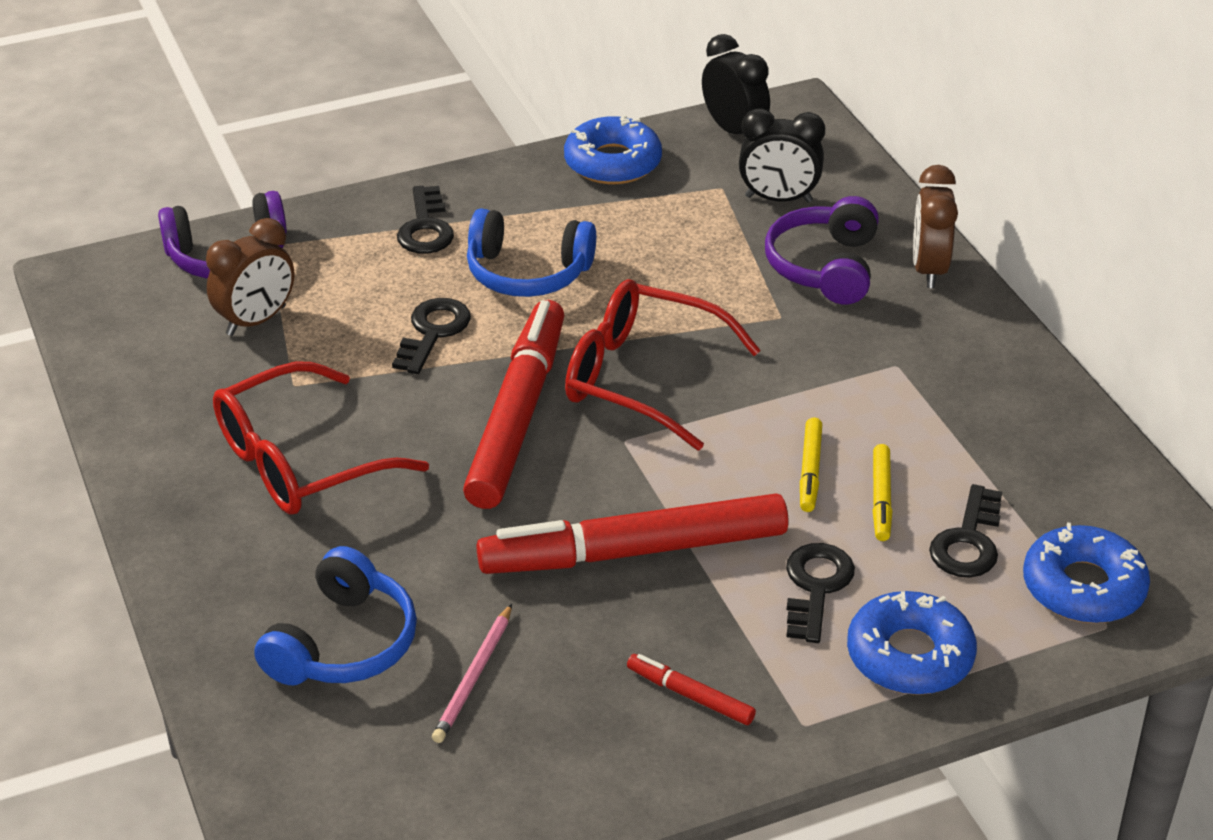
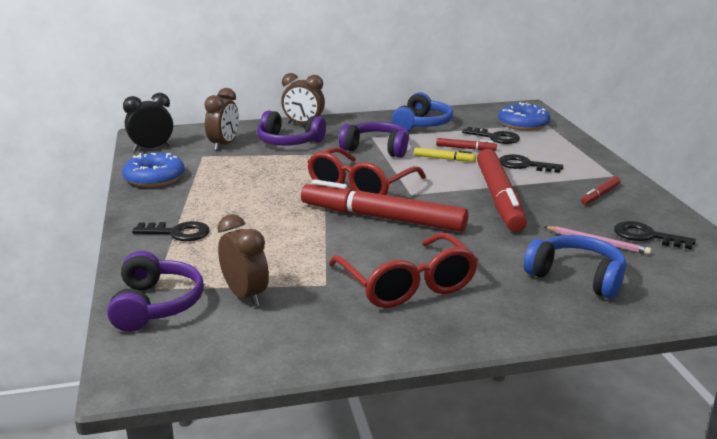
camera: 80 degrees left, 15 degrees down
(433, 332) = (291, 236): black key -> black key (646, 236)
(527, 272) = (247, 207): blue headphones -> blue headphones (422, 124)
(778, 199) = (224, 145): black clock -> brown clock
(831, 378) = (377, 149): none -> purple headphones
(881, 498) = (465, 148): yellow marker -> red marker
(910, 655) = (567, 154): blue donut -> none

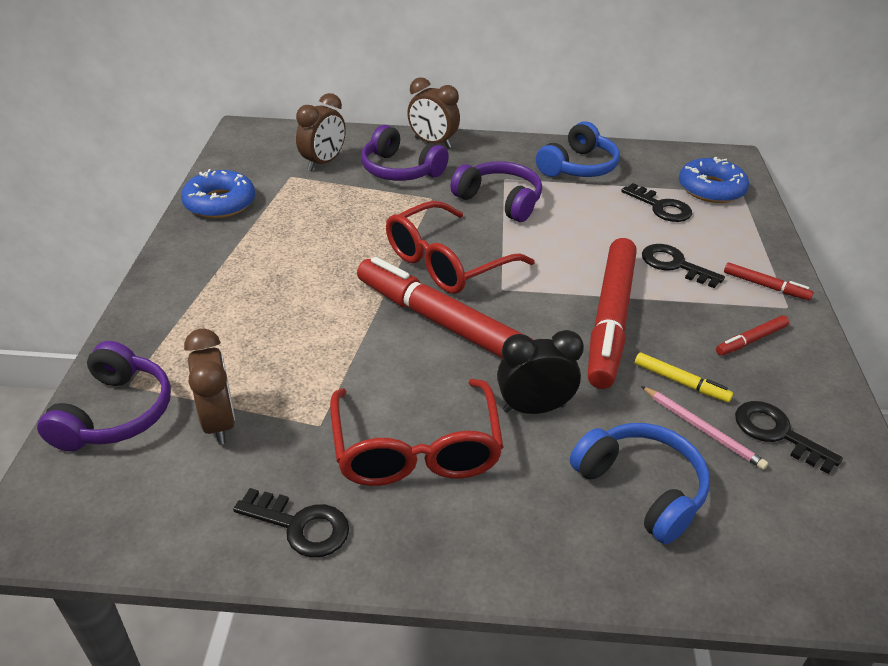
camera: 15 degrees right, 15 degrees up
(152, 148) = (241, 154): black clock -> black clock (534, 408)
(177, 233) = (199, 299): black key -> black key (300, 526)
(444, 159) = (575, 234): yellow marker -> yellow marker (680, 382)
(465, 148) = (612, 220): red marker -> red marker (765, 286)

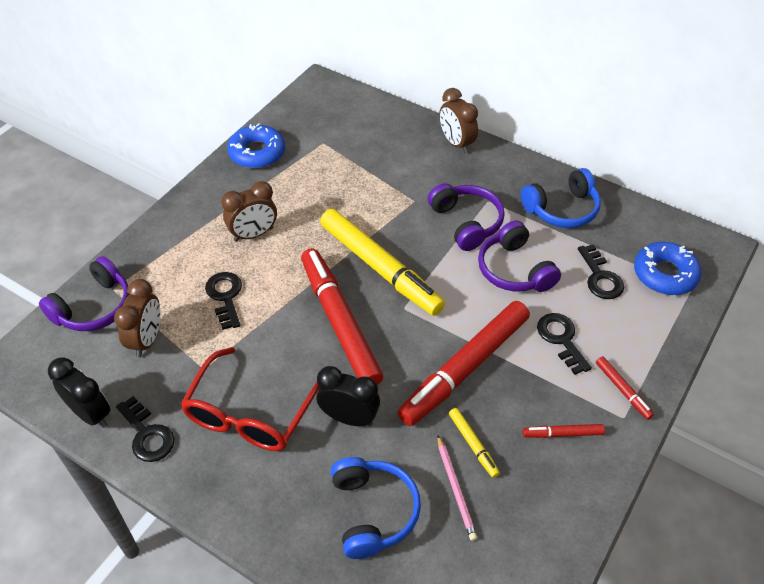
camera: 30 degrees right, 10 degrees up
(200, 535) = (91, 414): none -> black clock
(323, 163) = (355, 137): brown clock -> brown clock (253, 234)
(400, 170) = (410, 164): purple headphones -> purple headphones (514, 270)
(446, 263) = (380, 268): red glasses -> yellow marker
(777, 433) = (510, 518): black key -> black key (225, 297)

